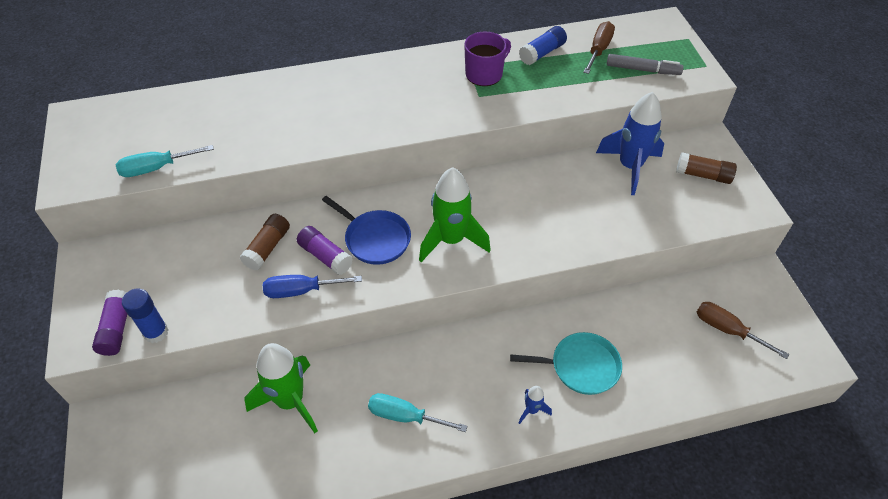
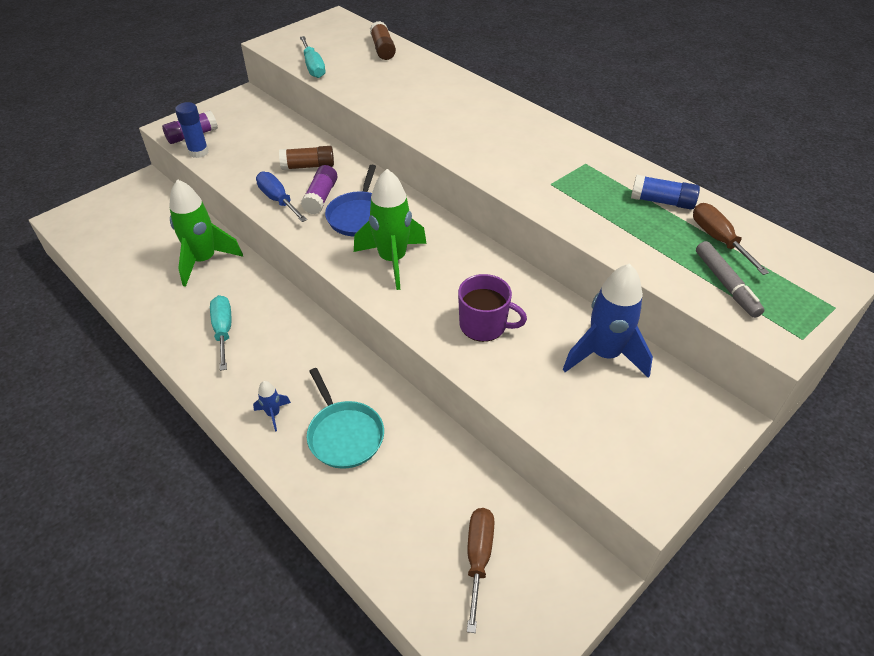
camera: 60 degrees right, 5 degrees down
(156, 168) = (313, 67): turquoise screwdriver -> turquoise screwdriver turned 150 degrees counterclockwise
(484, 74) = (586, 176): purple mug -> purple mug (484, 325)
(599, 50) = (718, 239): brown screwdriver -> brown screwdriver turned 105 degrees counterclockwise
(703, 175) = (655, 426): brown glue stick -> brown glue stick (383, 49)

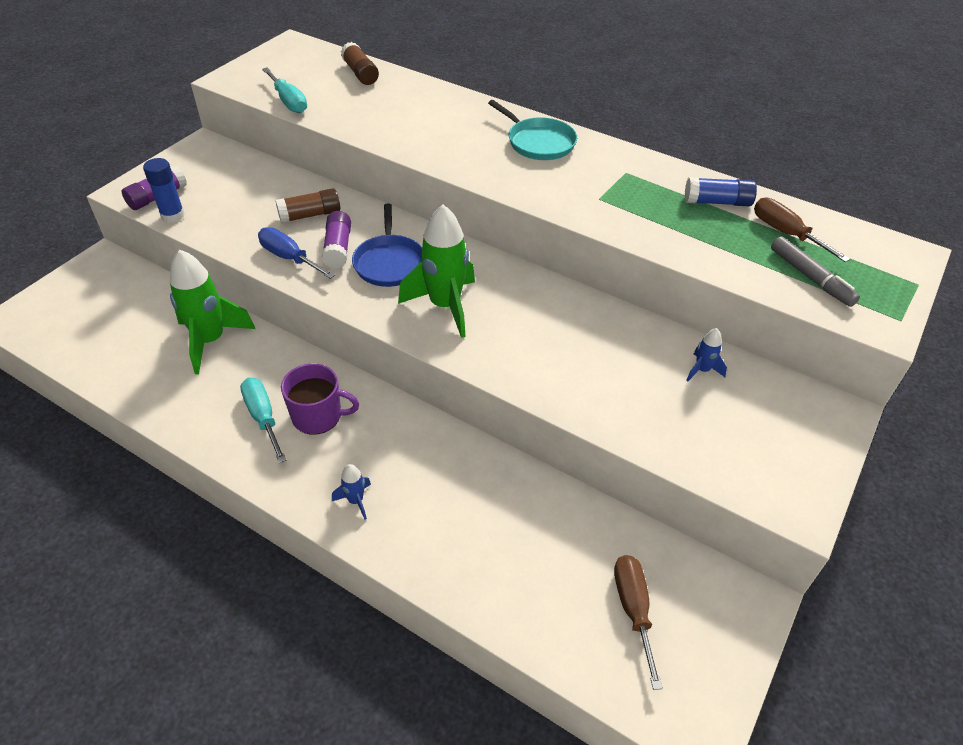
camera: 15 degrees left, 0 degrees up
(344, 434) = (443, 508): turquoise pan -> turquoise pan (538, 142)
(484, 325) = (569, 360): purple mug -> purple mug (318, 416)
(604, 355) = (702, 370): blue rocket -> blue rocket, size x0.45

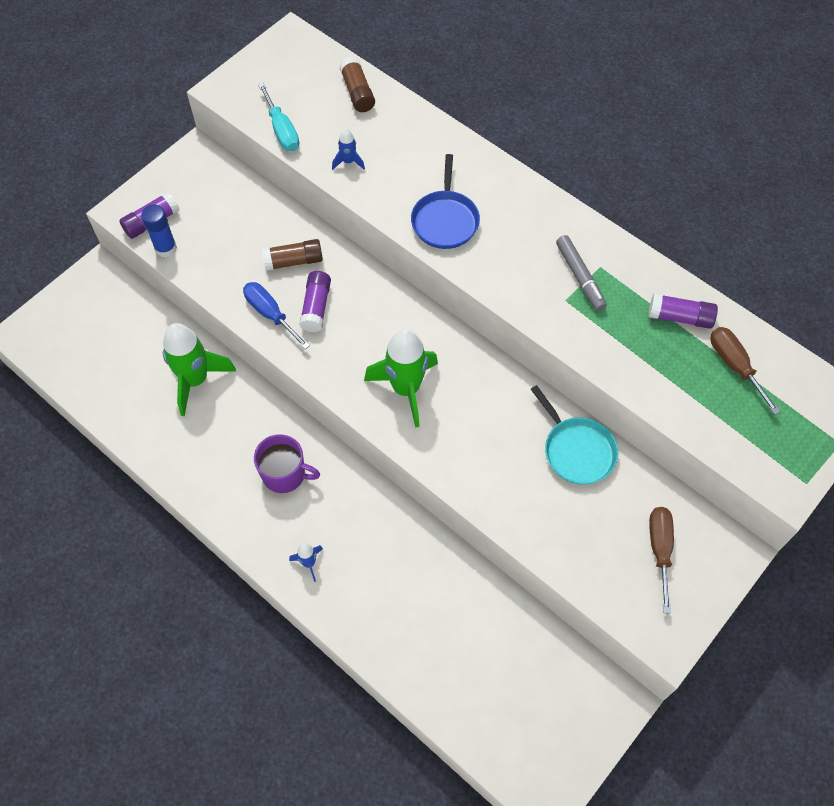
camera: 10 degrees right, 15 degrees up
(263, 417) = (237, 469): turquoise screwdriver -> none
(389, 262) = (362, 330): blue pan -> blue pan (445, 220)
(538, 142) = (522, 215): turquoise pan -> turquoise pan (576, 450)
(633, 609) = (519, 693): brown screwdriver -> brown screwdriver (660, 550)
(702, 370) = (624, 490): blue rocket -> blue rocket (348, 162)
(717, 202) = (680, 317): blue glue stick -> purple glue stick
(810, 277) = (739, 423): grey marker -> grey marker (580, 277)

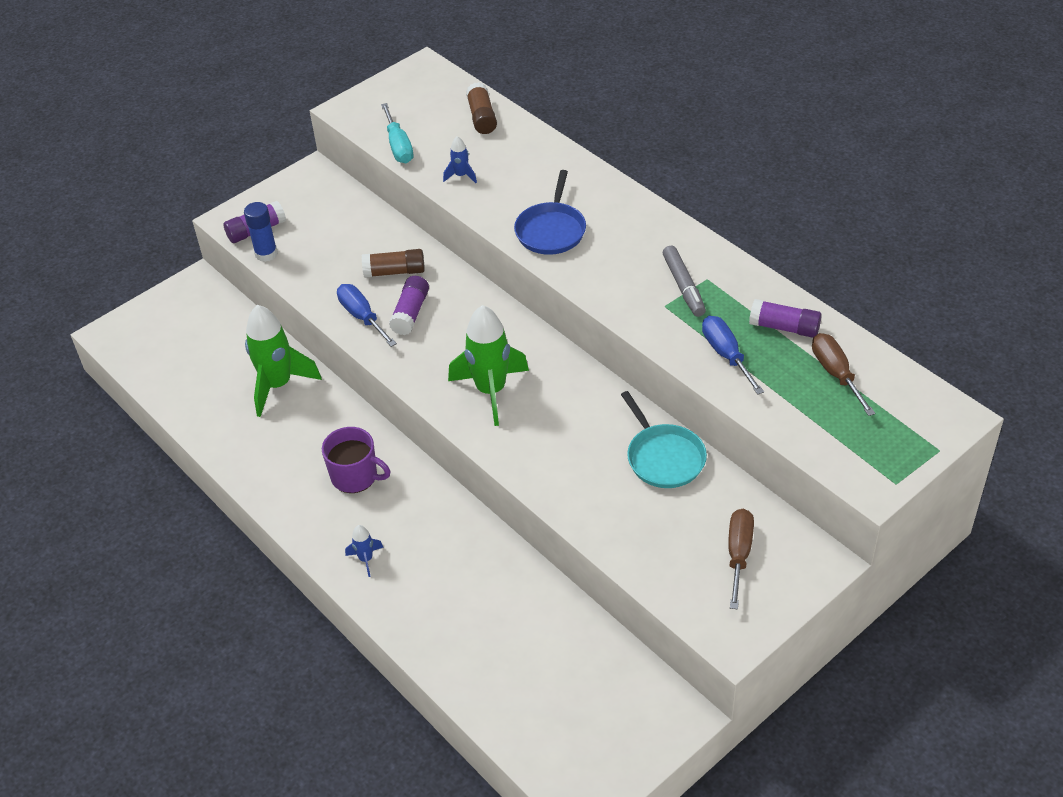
camera: 10 degrees right, 15 degrees down
(631, 351) = (726, 355): none -> blue screwdriver

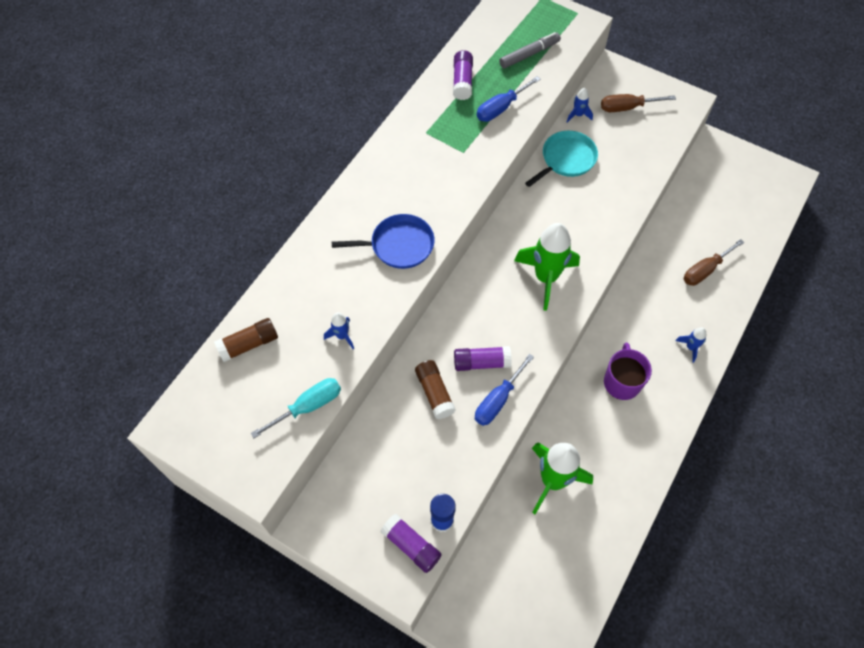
camera: 110 degrees left, 15 degrees up
(683, 286) = (439, 144): grey marker -> grey marker (529, 54)
(739, 492) = (578, 115): none -> blue rocket
(836, 373) = (496, 50): brown screwdriver -> brown screwdriver (705, 270)

